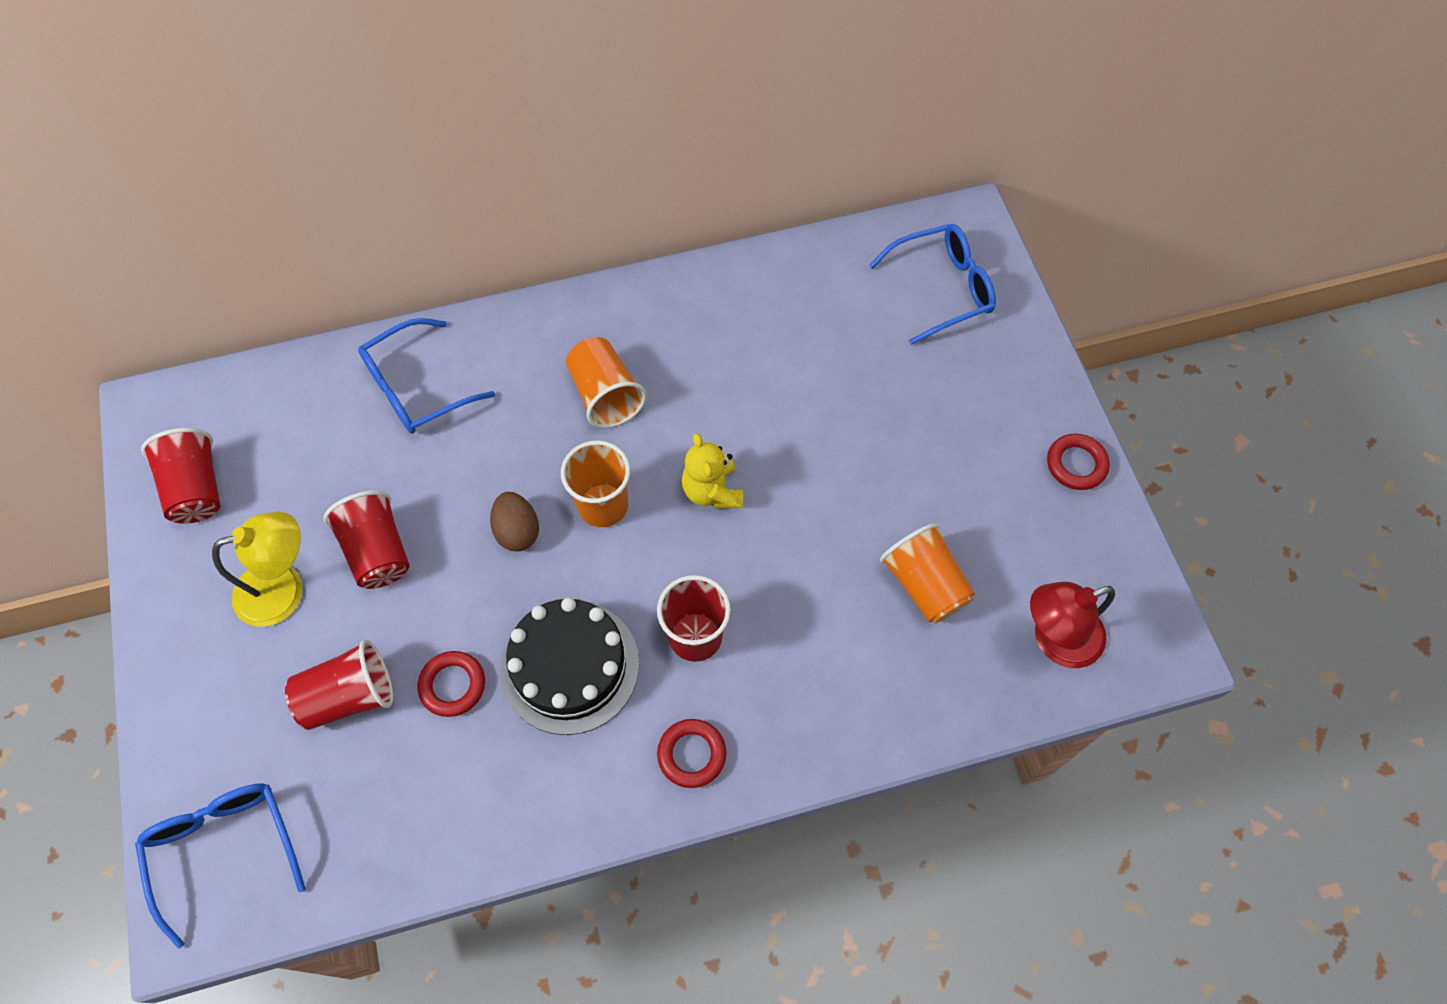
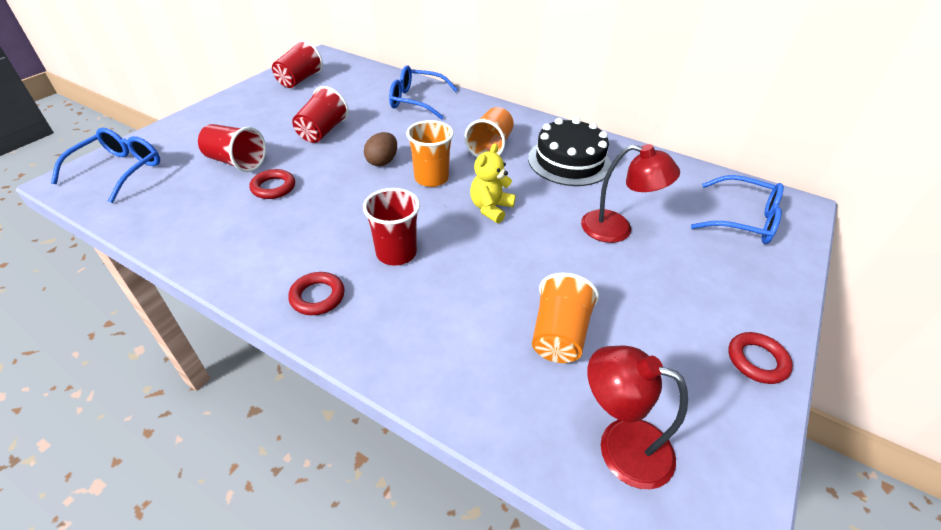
camera: 45 degrees right, 20 degrees down
(284, 589) = (275, 119): yellow lamp -> none
(570, 666) = (325, 218): black cake -> black cake (569, 161)
(851, 407) = (617, 229): none -> red lamp

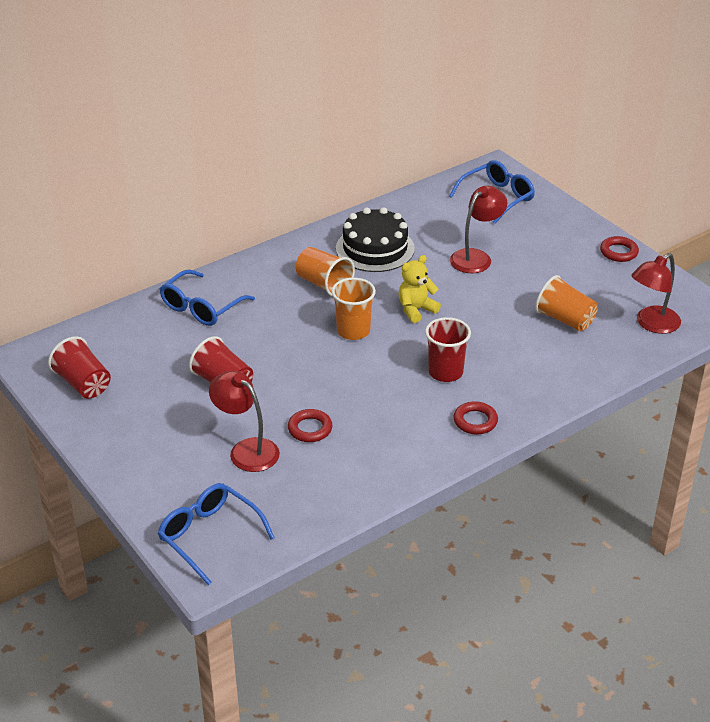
camera: 65 degrees left, 5 degrees down
(236, 162) = (246, 450): red cup -> red lamp
(382, 161) = (307, 354): brown egg -> none
(490, 208) = (416, 310): yellow teddy bear -> yellow teddy bear turned 90 degrees clockwise

